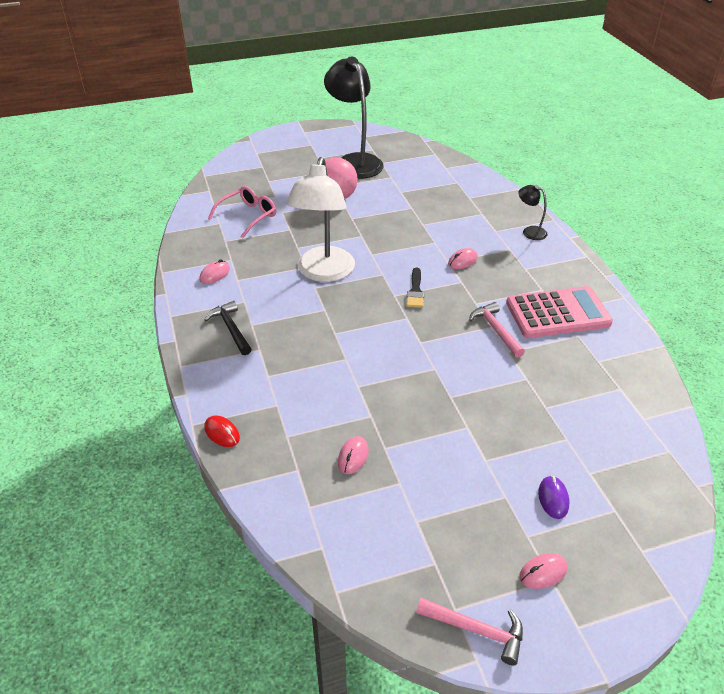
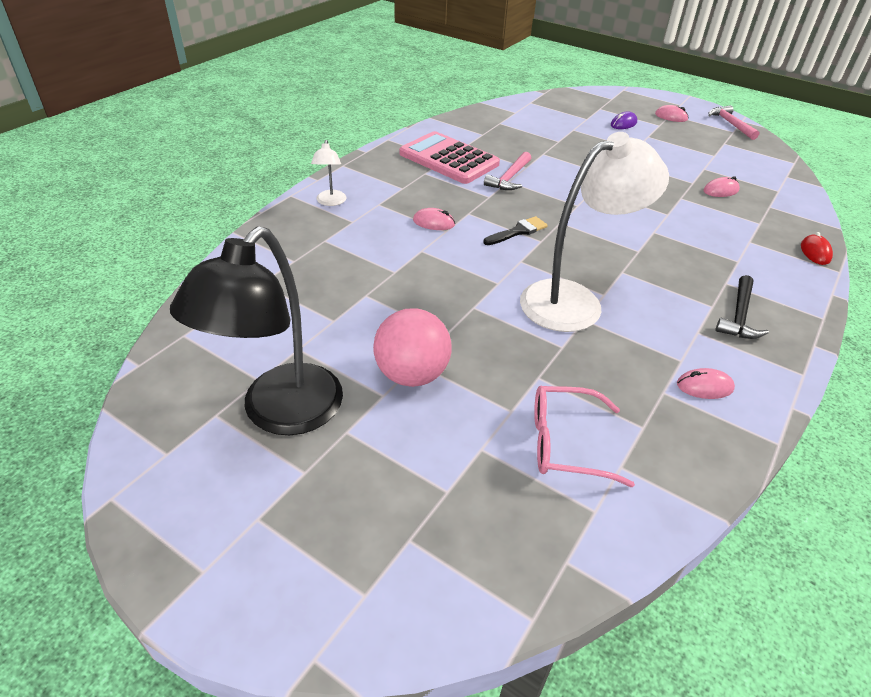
camera: 130 degrees left, 0 degrees up
(530, 231) = (330, 202): black lamp -> white lamp

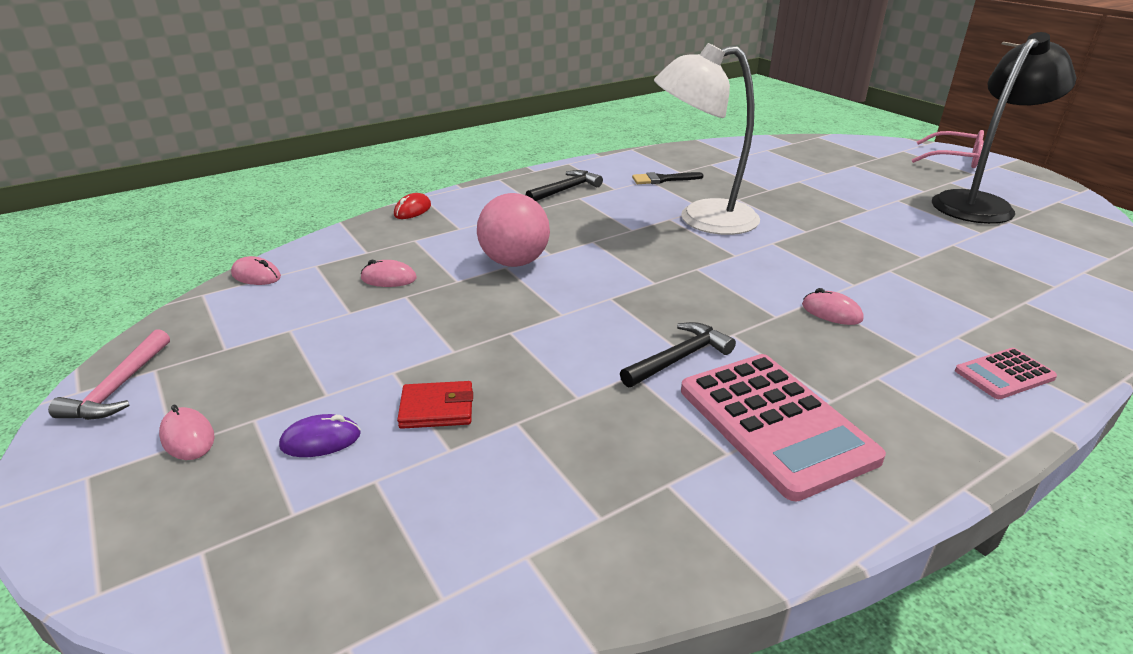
camera: 155 degrees left, 10 degrees down
(330, 202) = (1004, 374): white lamp -> pink calculator
(412, 374) = (873, 205): pink ball -> pink ball (514, 262)
(510, 178) = (679, 358): pink hammer -> black hammer
(518, 231) = (718, 282): black brush -> black brush (662, 179)
(565, 443) = (768, 166): pink glasses -> pink glasses (954, 159)
(596, 139) = (437, 409): none -> red wallet
(704, 387) = (647, 169): pink mouse -> pink mouse (256, 275)

